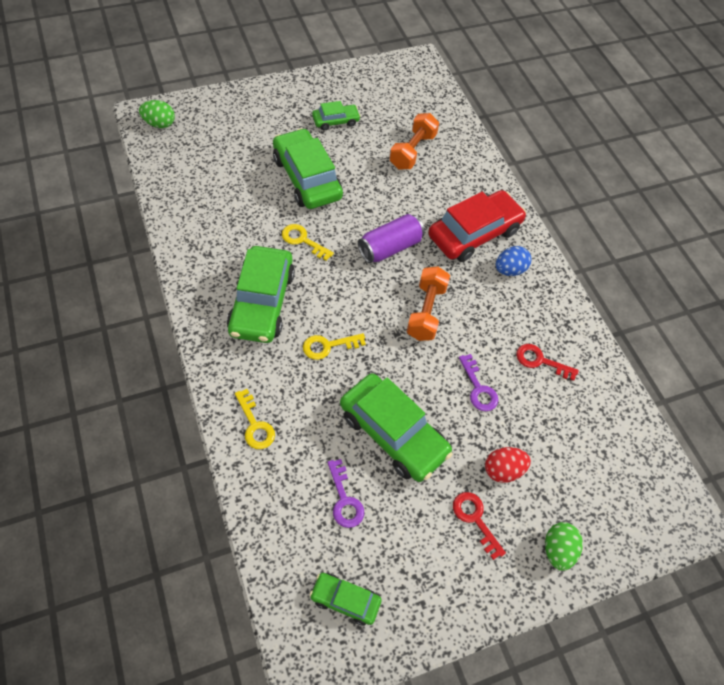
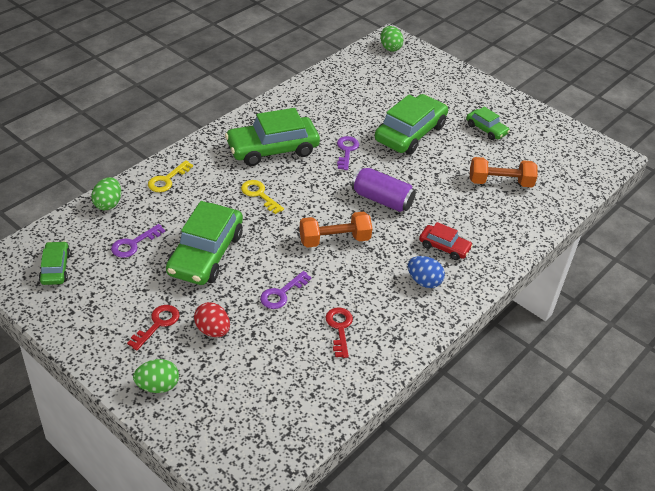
camera: 65 degrees right, 15 degrees down
(263, 503) = (108, 204): none -> green egg
(303, 240) = (346, 151): yellow key -> purple key
(474, 233) = (444, 247): red car -> red car, size x0.52

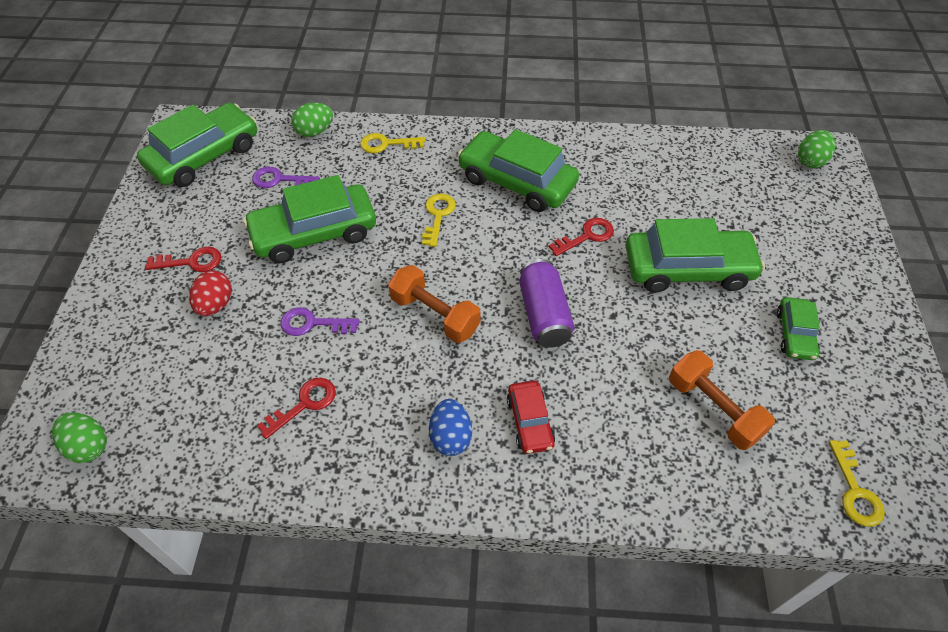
camera: 55 degrees right, 10 degrees up
(55, 268) = (204, 156): green car -> green car, size x1.94
(157, 386) = (113, 313): green egg -> green egg (88, 446)
(346, 151) = (586, 236): purple key -> red key
(581, 172) = (855, 490): none -> yellow key

